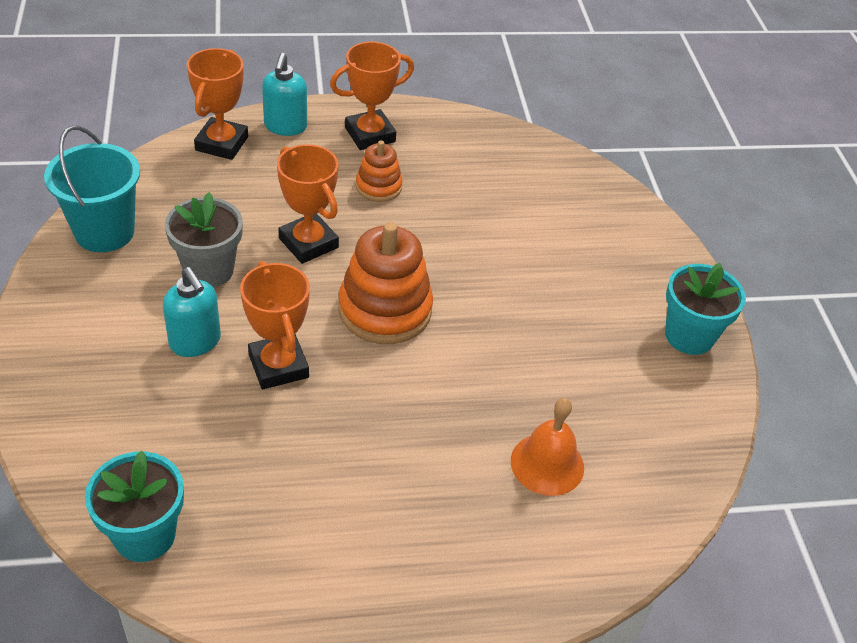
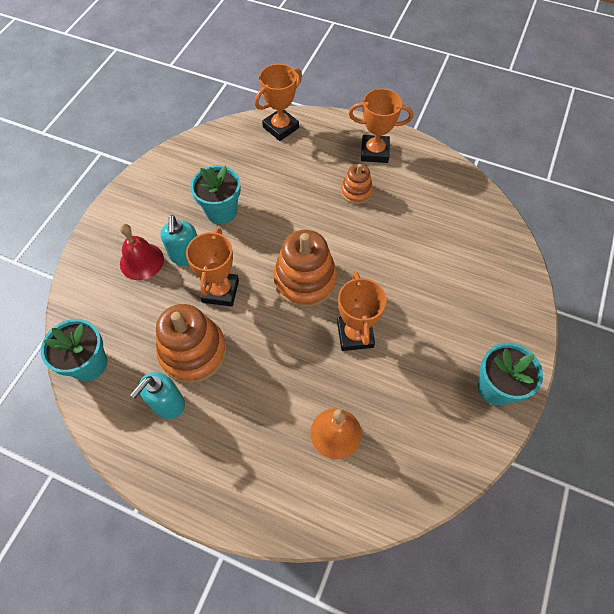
camera: 35 degrees right, 15 degrees up
(104, 232) = (181, 164): turquoise bucket -> none
(132, 373) = (141, 261): none -> red bell
(209, 270) = (221, 211): grey flower pot -> turquoise flower pot
(285, 127) = (325, 128): turquoise soap dispenser -> turquoise soap dispenser (167, 403)
(293, 453) = (193, 352): none -> orange stacking toy
(308, 243) = (288, 215): orange trophy -> orange trophy (355, 334)

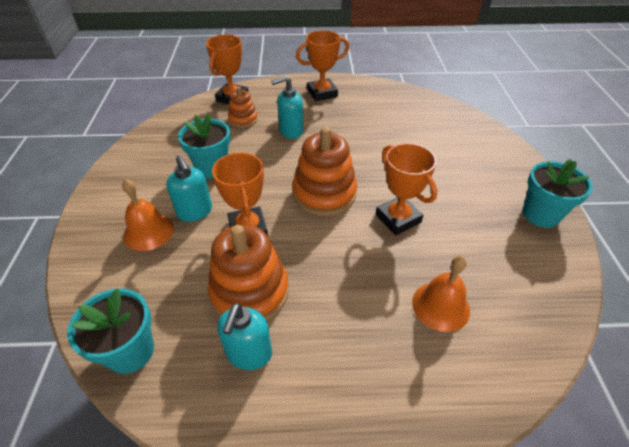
camera: 25 degrees left, 15 degrees down
(141, 261) = (148, 231): red bell -> orange bell
(315, 193) = (290, 131): none -> turquoise soap dispenser
(356, 192) = (325, 121): orange stacking toy -> orange stacking toy (243, 119)

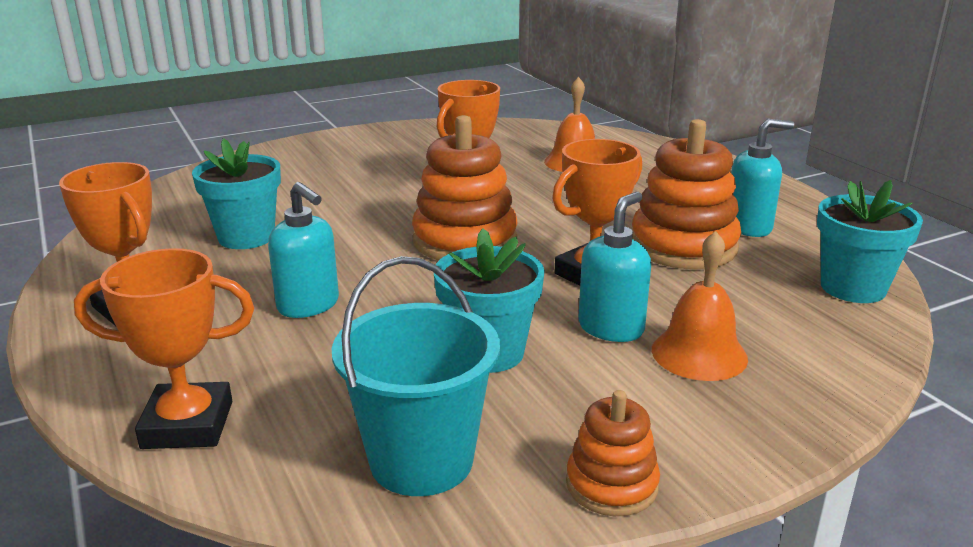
camera: 115 degrees left, 20 degrees down
(168, 135) = (421, 460): none -> turquoise bucket
(243, 119) = (290, 373): orange stacking toy -> orange stacking toy (611, 485)
(540, 214) = (395, 135): turquoise flower pot -> turquoise flower pot (246, 237)

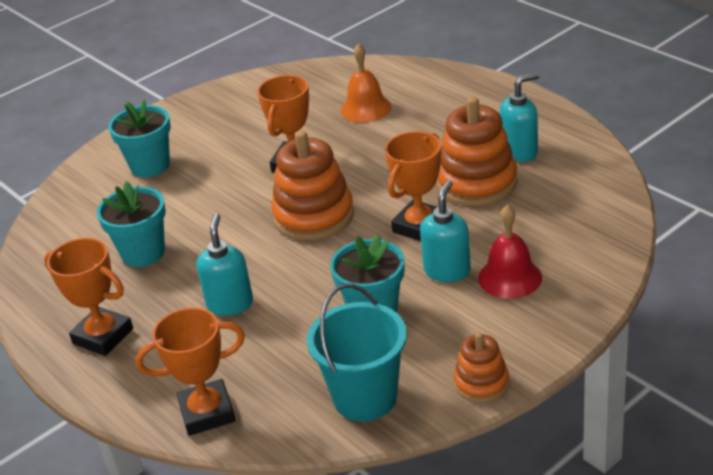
camera: 10 degrees left, 10 degrees up
(309, 305) = (230, 304): turquoise soap dispenser -> turquoise soap dispenser turned 120 degrees counterclockwise
(699, 353) = (510, 277): orange bell -> red bell
(852, 288) = (601, 195): turquoise flower pot -> turquoise flower pot (150, 166)

